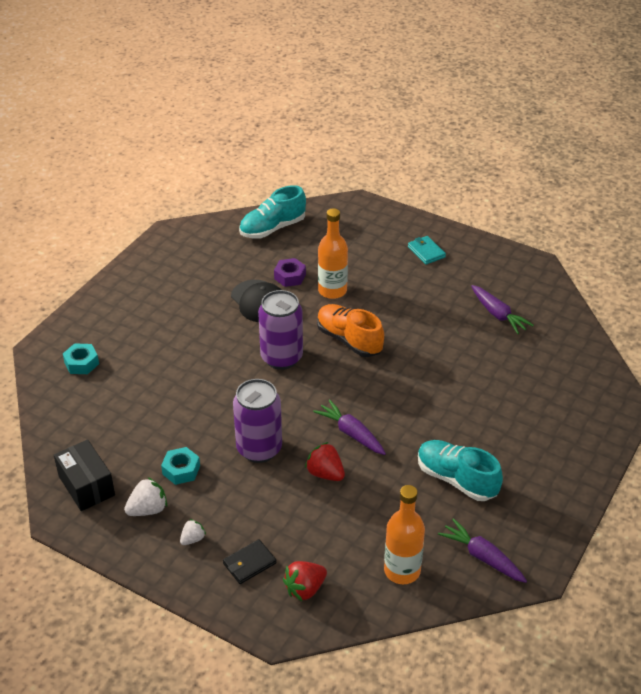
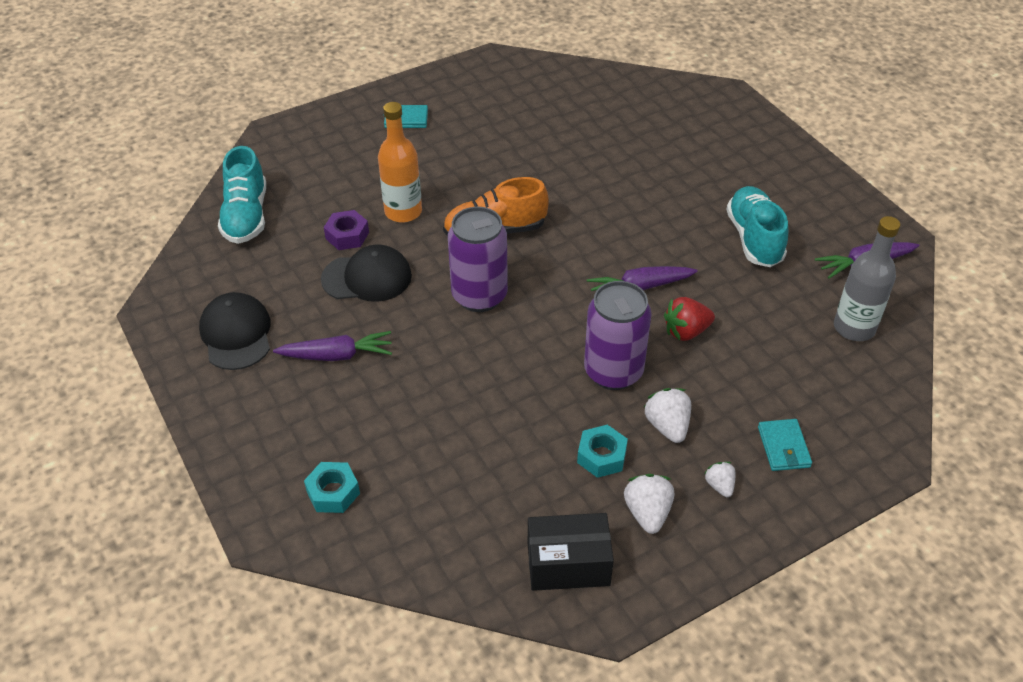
camera: 60 degrees left, 5 degrees up
(173, 271) = (236, 334): none -> black cap
(228, 494) = (667, 426): none -> white strawberry
(249, 563) = (783, 447): black wallet -> turquoise wallet
(305, 589) = (843, 413): red strawberry -> none
(402, 570) = (854, 328): orange bottle -> grey bottle
(456, 479) = (754, 238): turquoise shoe -> turquoise shoe turned 105 degrees clockwise
(498, 315) = (545, 113): purple carrot -> purple carrot (337, 355)

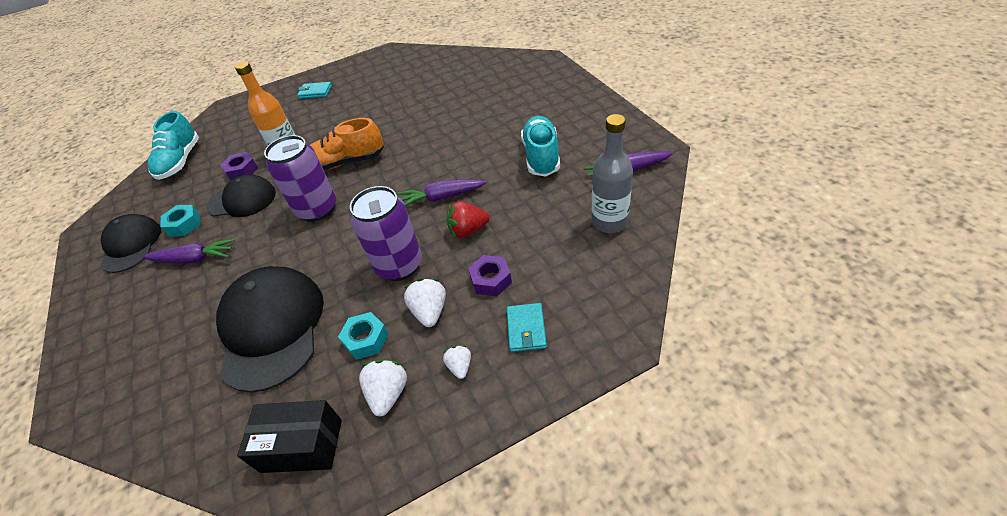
camera: 10 degrees right, 0 degrees up
(333, 492) = (137, 375): turquoise nut -> turquoise nut (184, 225)
(480, 442) = (272, 328): none -> black cap
(730, 392) = (491, 280): none -> purple nut

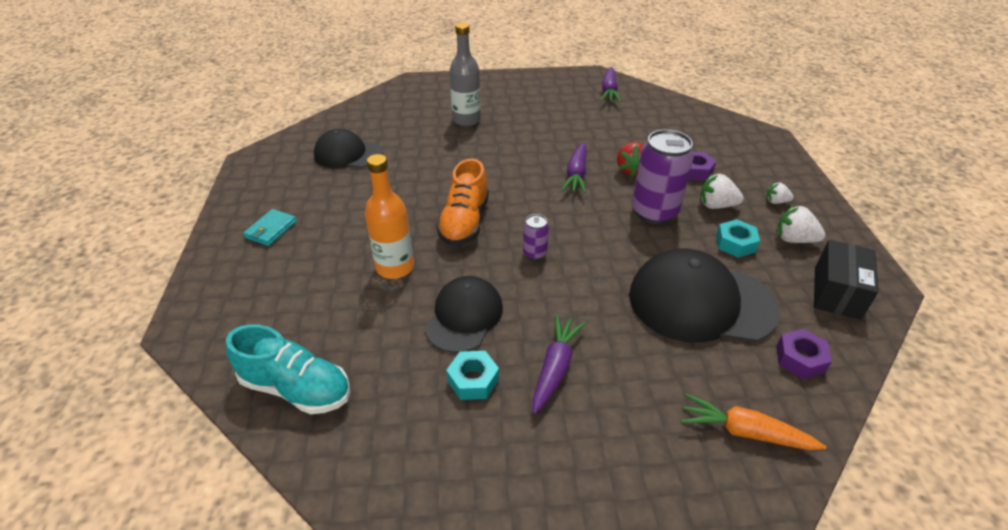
camera: 75 degrees left, 5 degrees down
(126, 385) = (744, 432): none -> orange carrot
(131, 245) = (477, 446): black cap -> black cap (348, 154)
(242, 171) = (395, 314): purple nut -> purple nut (800, 359)
(317, 209) = (534, 253): purple can -> purple can, size x0.48
(526, 329) = (750, 167): turquoise wallet -> none
(541, 156) = (560, 117): turquoise shoe -> none
(609, 222) = (660, 112): grey bottle -> grey bottle (466, 120)

